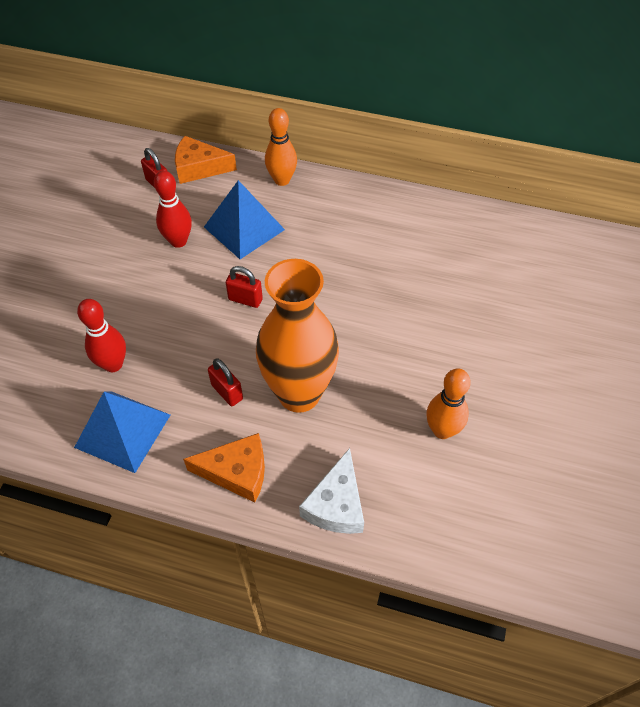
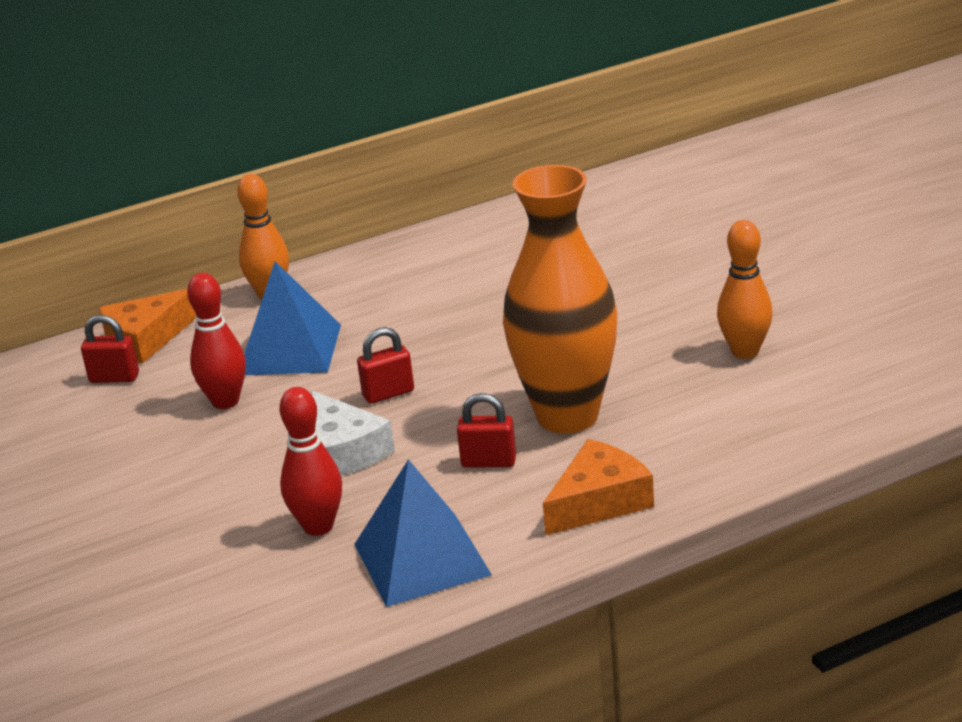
camera: 40 degrees left, 25 degrees down
(336, 504) = (733, 455): white cheese -> white cheese (343, 452)

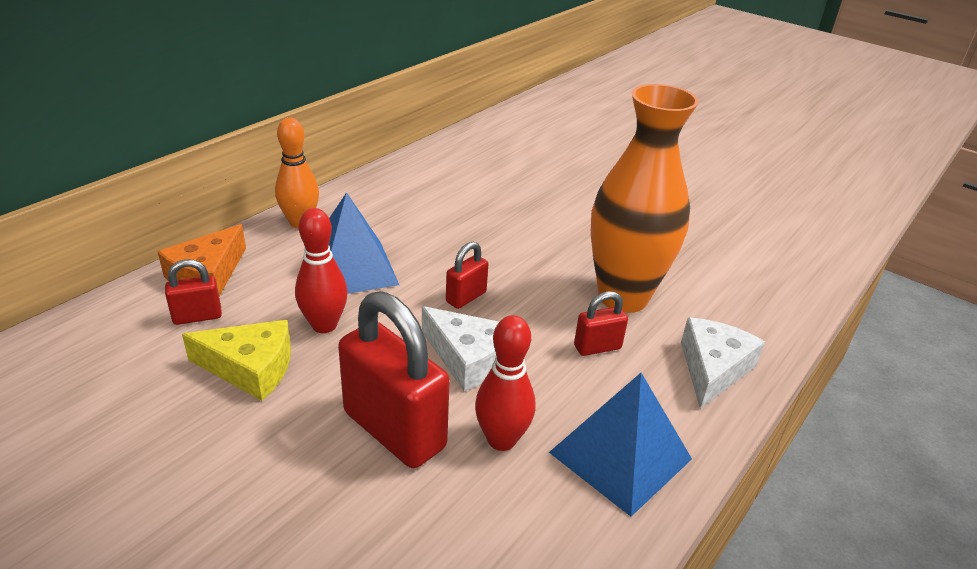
camera: 30 degrees left, 5 degrees up
(134, 430) = (250, 368): none -> yellow cheese
(226, 502) = (394, 430): none -> red padlock
(599, 502) = (712, 369): orange cheese -> white cheese
(745, 351) = (698, 230): orange bowling pin -> none

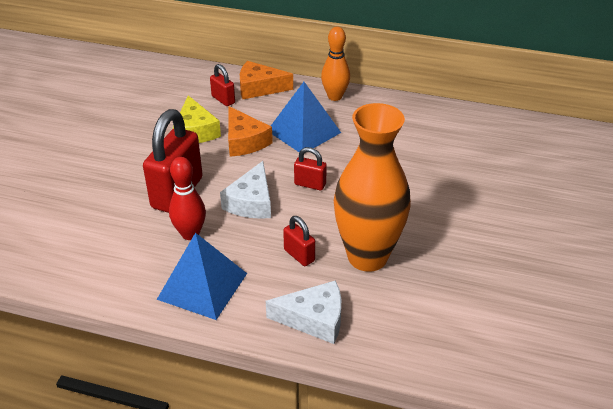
camera: 70 degrees right, 5 degrees up
(324, 325) = (244, 141): red bowling pin -> orange cheese

